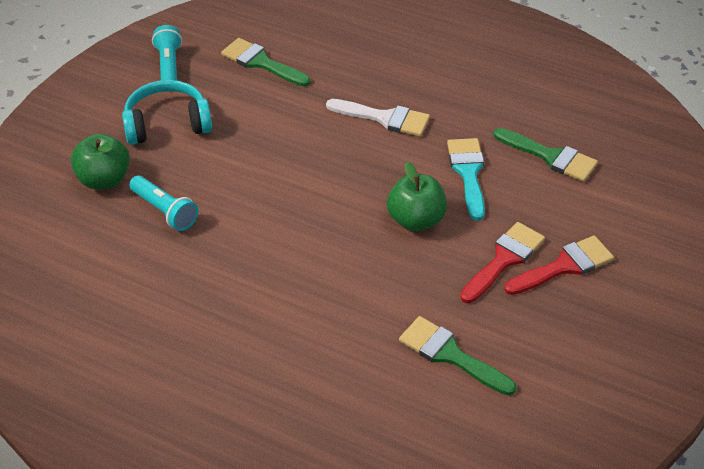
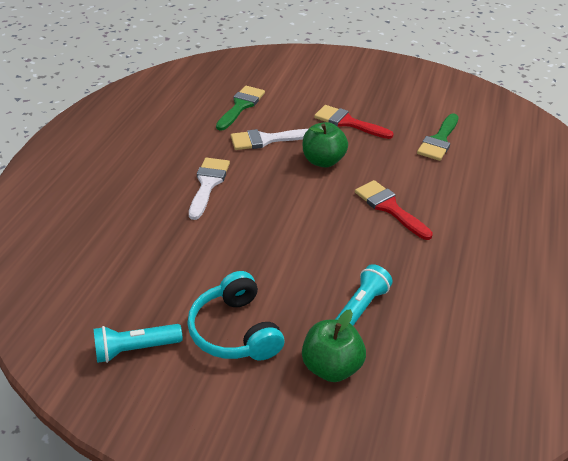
camera: 100 degrees left, 5 degrees down
(261, 63) = (129, 272): green brush -> none
(468, 173) = (266, 140): turquoise brush -> white brush
(564, 266) = (345, 101): red brush -> red brush (389, 208)

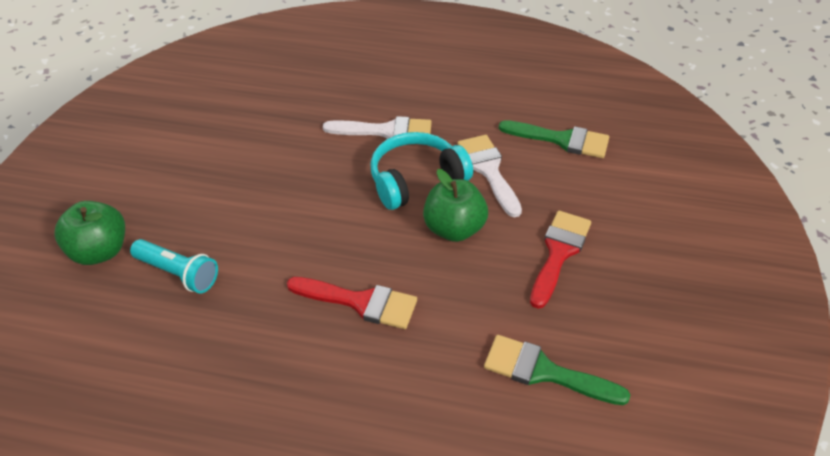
camera: 85 degrees right, 5 degrees up
(135, 349) = (146, 118): turquoise flashlight -> none
(235, 331) = (158, 177): turquoise headphones -> turquoise headphones (416, 180)
(389, 208) = (360, 302): red brush -> red brush turned 60 degrees clockwise

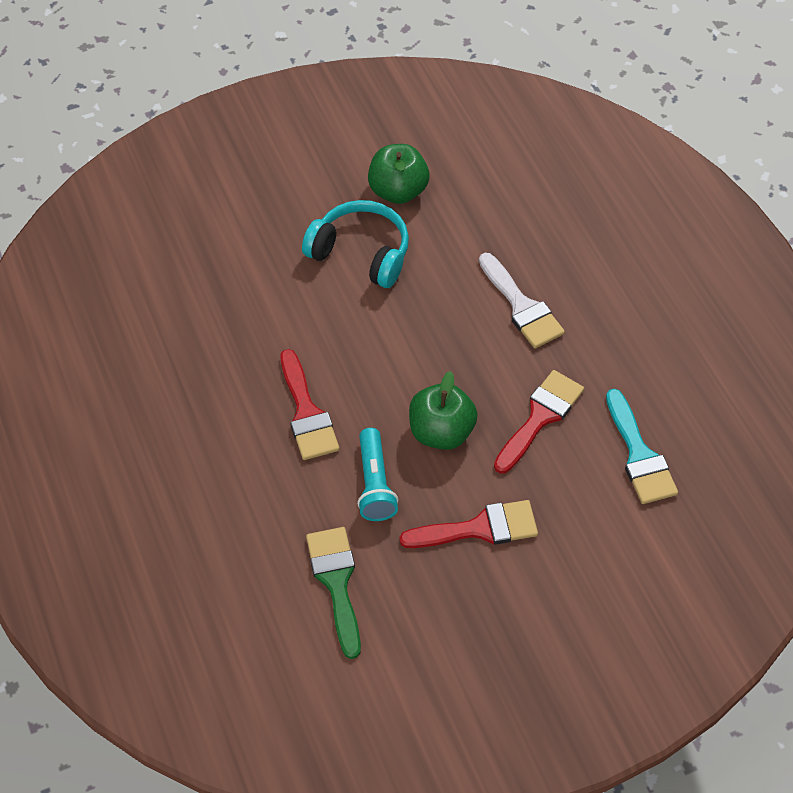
camera: 55 degrees right, 10 degrees up
(99, 251) = (220, 210): green apple -> green apple (398, 191)
(178, 274) = (239, 274): turquoise flashlight -> turquoise flashlight (374, 484)
(416, 180) = (477, 368): turquoise headphones -> turquoise headphones (361, 253)
(489, 170) = (540, 417): white brush -> red brush
(561, 140) = (639, 455): green brush -> turquoise brush

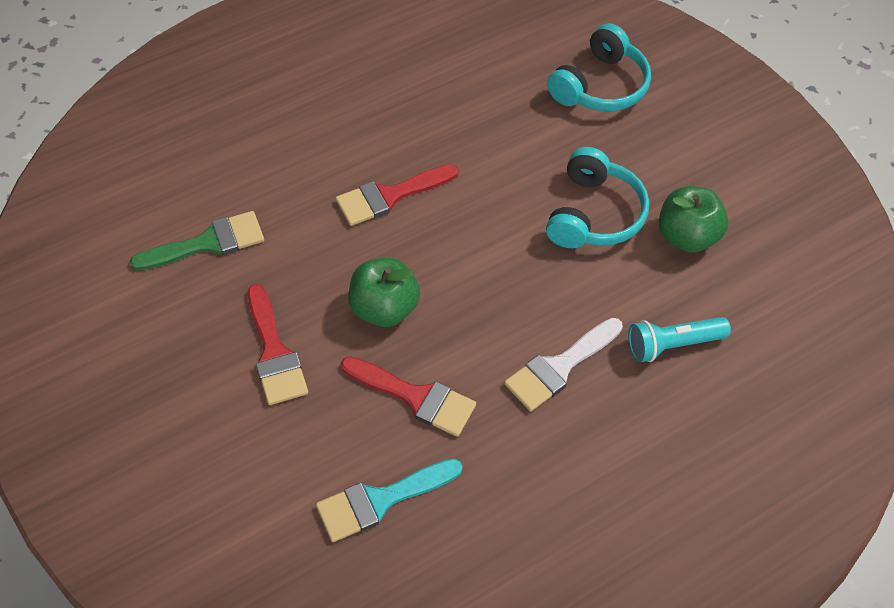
camera: 80 degrees right, 0 degrees up
(204, 220) = (600, 86): none -> turquoise headphones
(374, 484) = (316, 259): turquoise flashlight -> turquoise flashlight (672, 344)

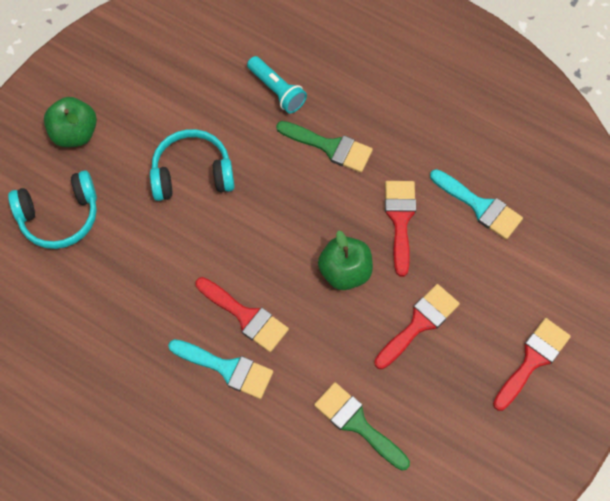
camera: 115 degrees left, 10 degrees up
(150, 450) = (532, 360): none -> red brush
(343, 159) = (227, 368): none -> turquoise brush
(559, 367) = (330, 147): white brush -> green brush
(600, 86) = (60, 216): turquoise headphones -> turquoise headphones turned 150 degrees clockwise
(687, 236) = (182, 111): green apple -> green apple (75, 133)

